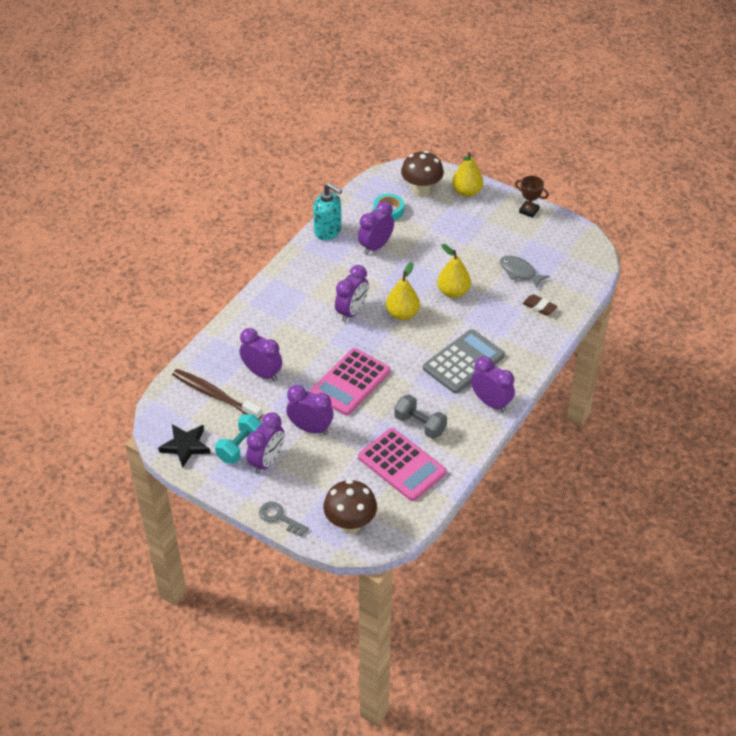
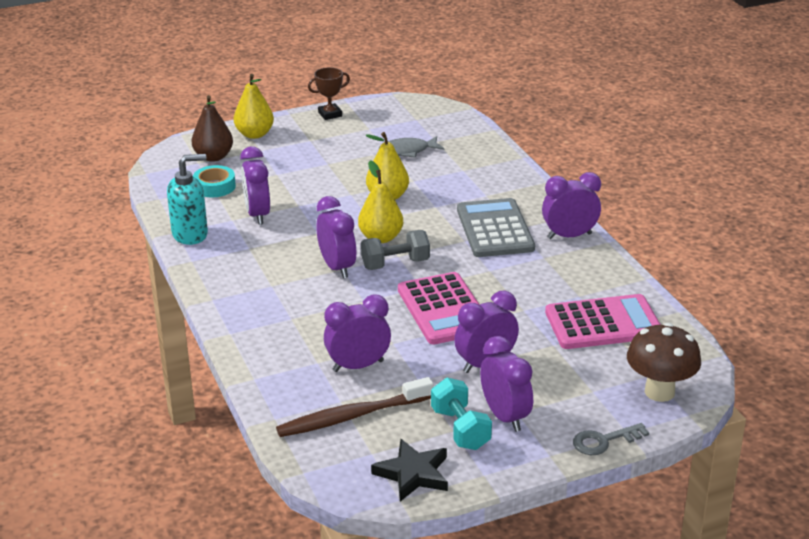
camera: 55 degrees left, 15 degrees down
(420, 425) = (556, 289): grey dumbbell -> grey dumbbell (395, 264)
(421, 190) = (213, 157): brown mushroom -> brown pear
(539, 307) = (469, 160): brown eraser -> none

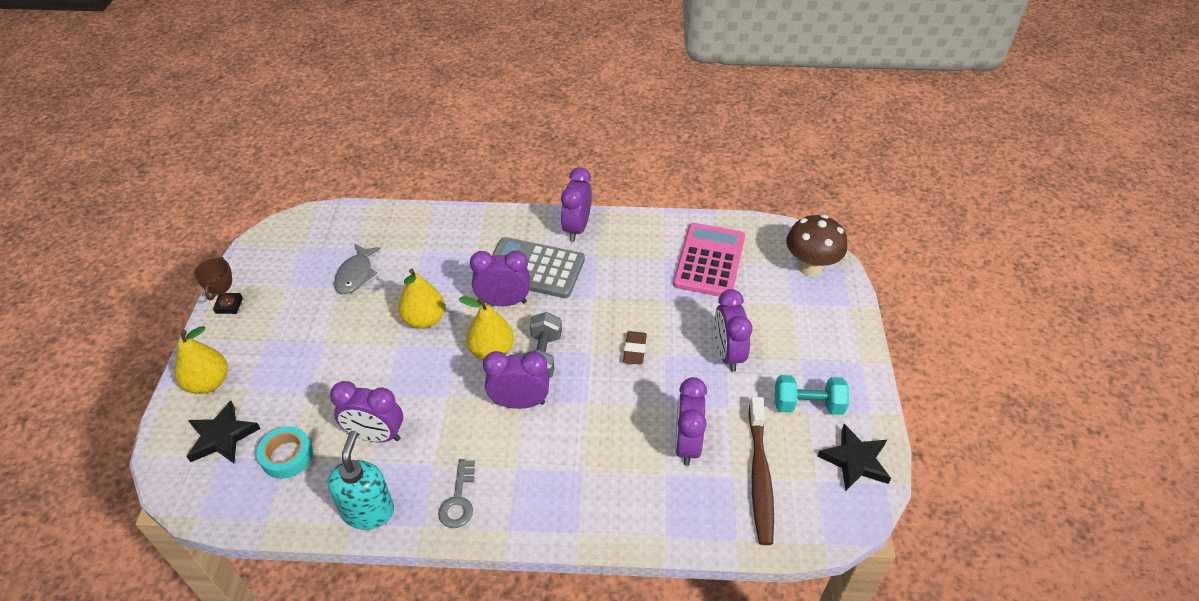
camera: 65 degrees left, 15 degrees up
(213, 157) = (222, 436): brown pear -> black star
(444, 309) = (634, 350): pink calculator -> brown eraser
(505, 416) = (803, 369): purple clock -> purple clock (503, 302)
(604, 441) = (856, 323): grey key -> grey key (458, 500)

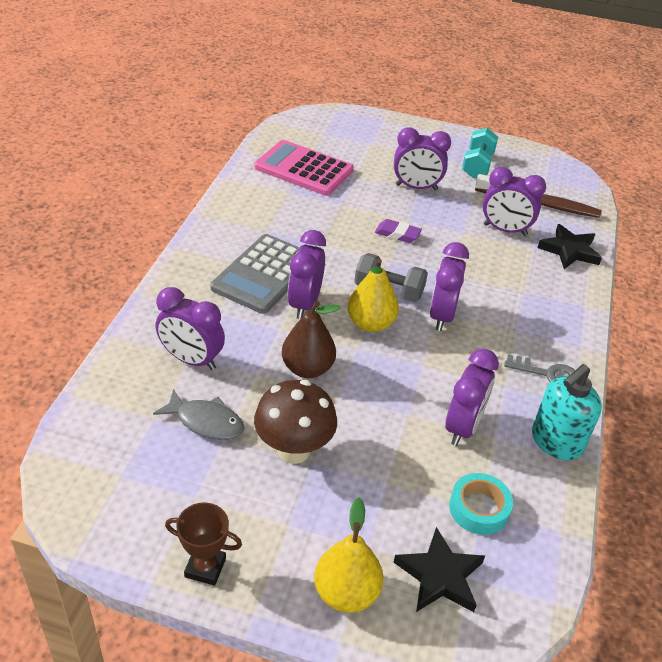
camera: 80 degrees left, 5 degrees down
(368, 511) = (556, 442): turquoise soap dispenser -> turquoise soap dispenser turned 60 degrees counterclockwise
(424, 319) = (307, 368): yellow pear -> brown pear
(576, 228) = (218, 235): purple clock -> purple clock (191, 360)
(634, 350) = (397, 234): brown eraser -> purple eraser
(810, 267) = (335, 124): brown mushroom -> brown mushroom (293, 450)
(855, 460) = (530, 160): black star -> black star (569, 250)

